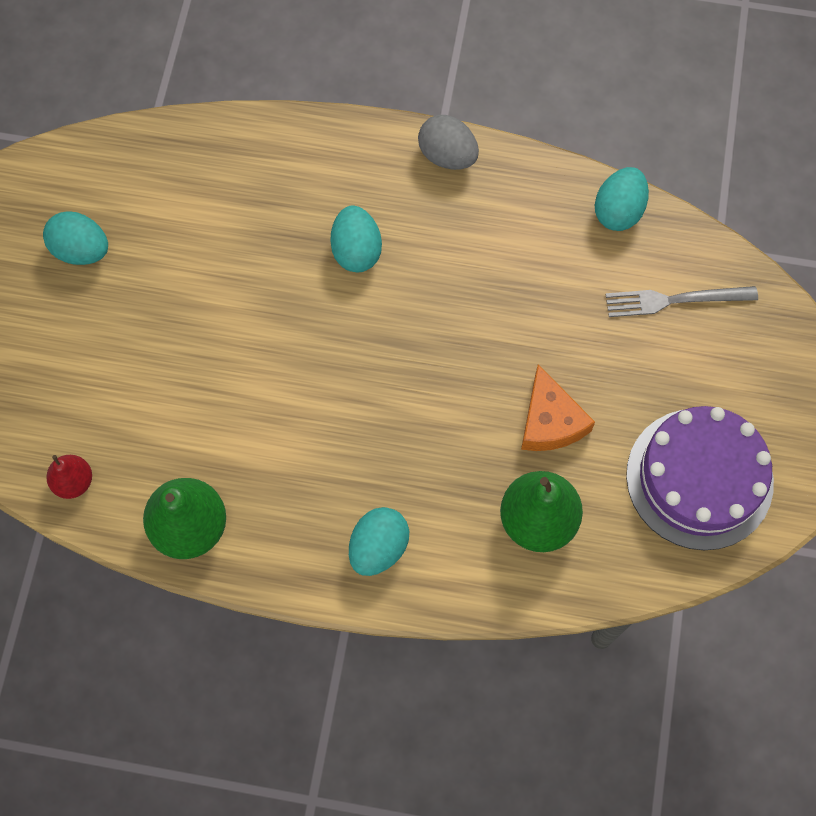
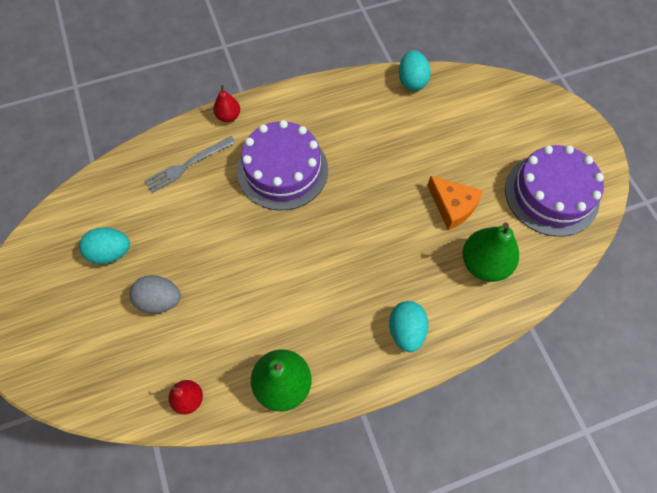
camera: 30 degrees left, 5 degrees down
(331, 136) = (228, 116): none -> red pear
(356, 251) = (282, 170): turquoise egg -> purple cake
(447, 156) = (301, 96): grey egg -> grey egg (160, 300)
(675, 300) = (472, 111): grey fork -> grey fork (188, 165)

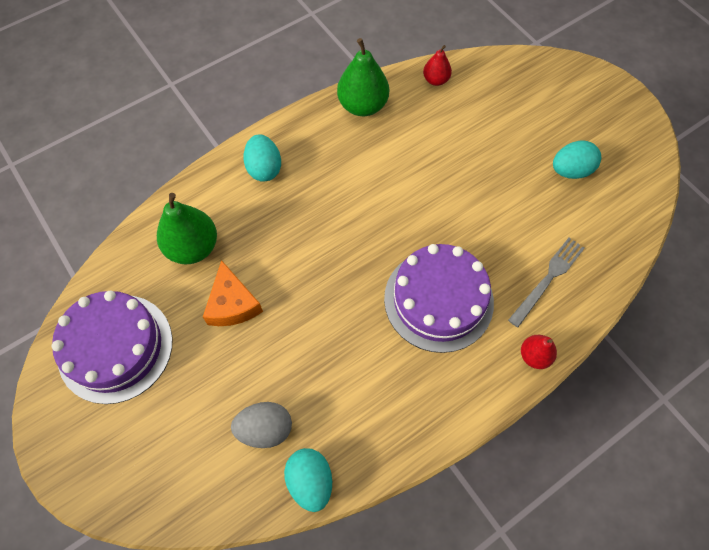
camera: 165 degrees right, 0 degrees up
(160, 300) = (499, 142): grey egg -> grey egg (265, 429)
(452, 206) = (232, 304): orange cheese -> orange cheese turned 135 degrees counterclockwise

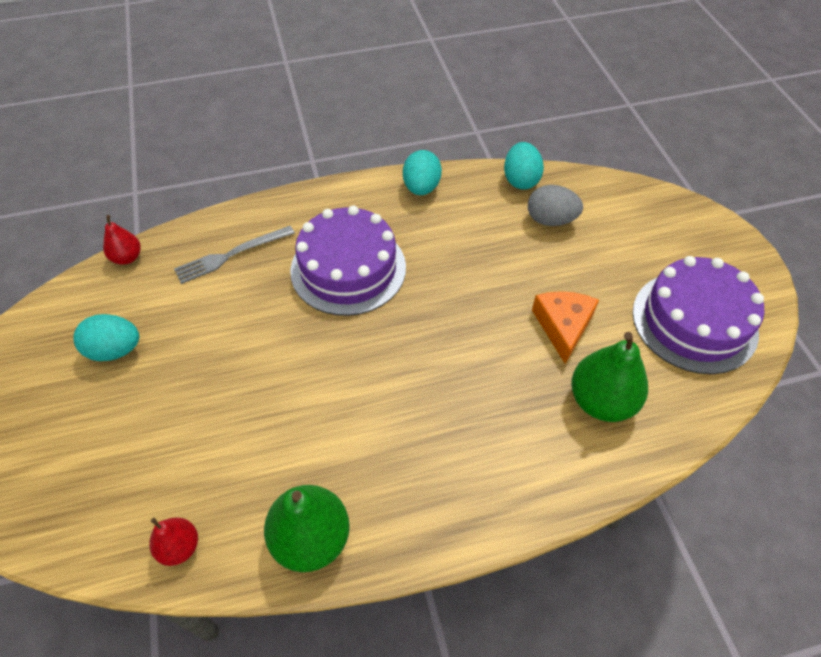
camera: 160 degrees left, 10 degrees down
(264, 168) = (489, 480): turquoise egg -> turquoise egg (421, 188)
(534, 356) = (290, 204): red pear -> red pear (127, 257)

